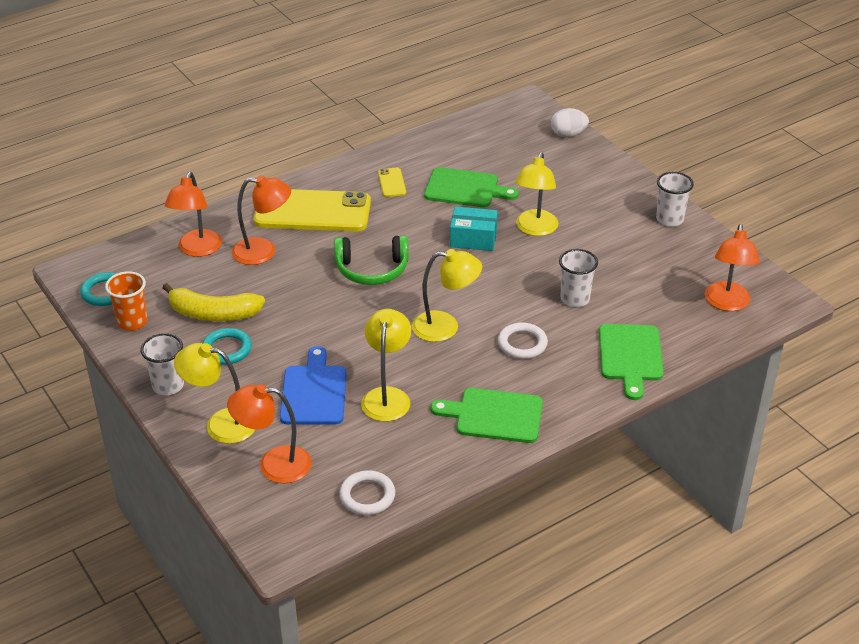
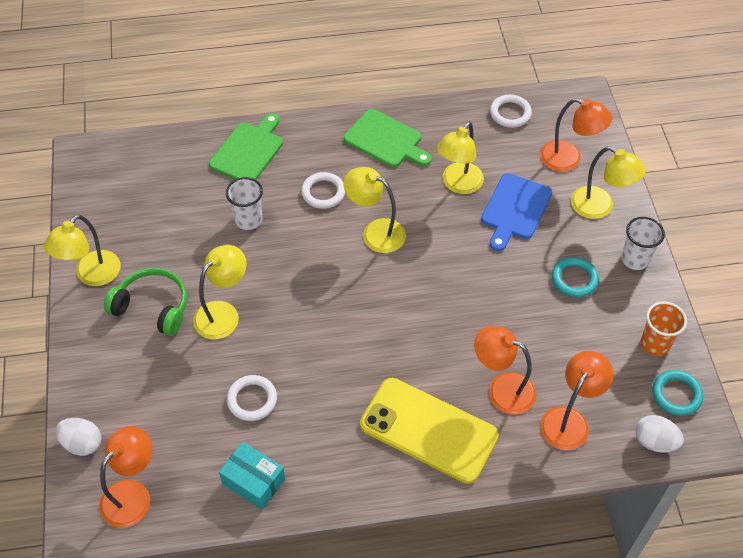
camera: 155 degrees left, 15 degrees up
(119, 257) = (654, 441): none -> white egg
(213, 313) = (575, 325): yellow banana -> none
(372, 269) = (406, 323): green headphones -> green headphones (152, 307)
(392, 183) = (323, 442): yellow phone -> none
(465, 188) = (252, 400): green cutting board -> white ring
(473, 239) = (289, 324): turquoise box -> turquoise box (253, 481)
(669, 219) = (92, 275): white cup -> yellow lamp
(727, 303) = (131, 169): orange lamp -> orange lamp (133, 494)

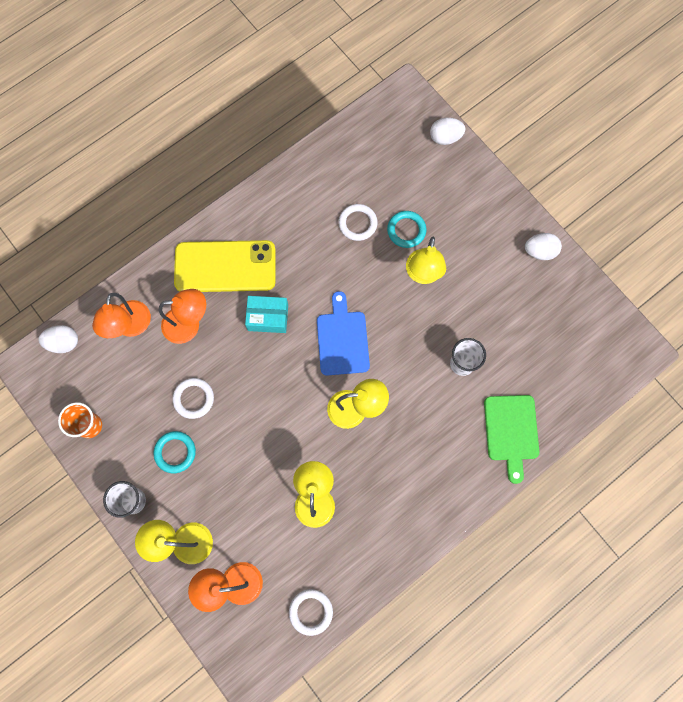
camera: 150 degrees right, 20 degrees up
(92, 275) = (539, 251): yellow lamp -> white egg
(133, 494) = (389, 125): orange lamp -> none
(152, 307) = (476, 252): green headphones -> none
(253, 481) = (320, 172): turquoise box -> turquoise box (268, 317)
(323, 192) = (421, 424): white ring -> white ring (193, 398)
(386, 140) = (404, 512): green cutting board -> none
(515, 209) = (254, 497): blue cutting board -> blue cutting board (342, 339)
(676, 394) = (59, 389): turquoise ring -> turquoise ring (406, 230)

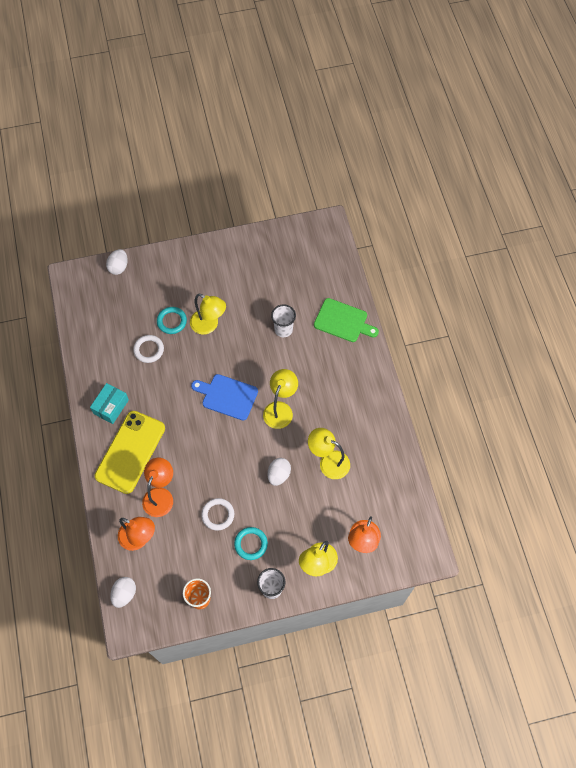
camera: 65 degrees left, 10 degrees down
(268, 317) = (185, 438): turquoise box -> turquoise box (111, 407)
(311, 611) = (404, 497): white ring -> none
(539, 251) = (232, 249): white egg -> white egg (278, 475)

